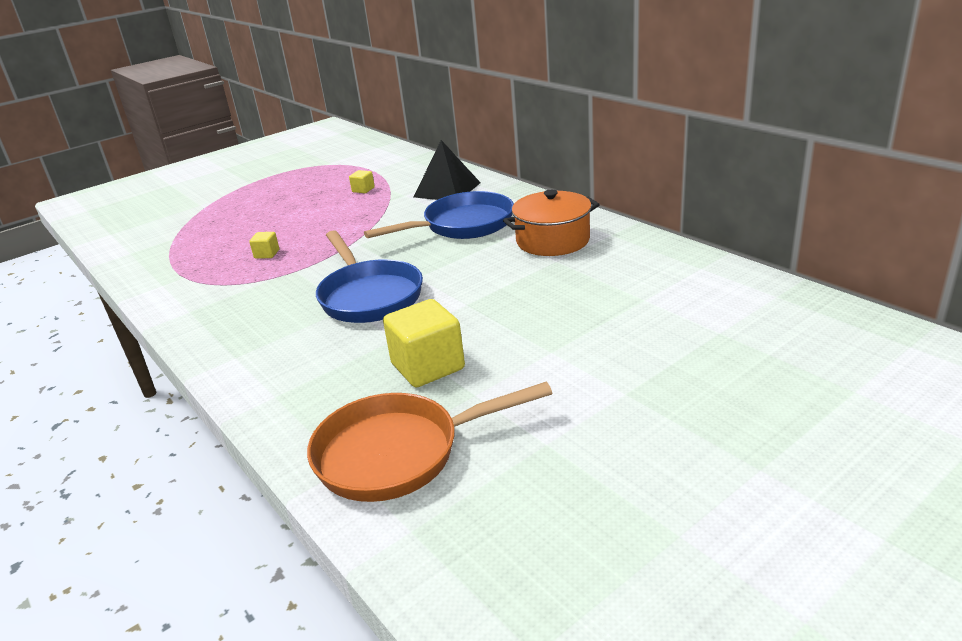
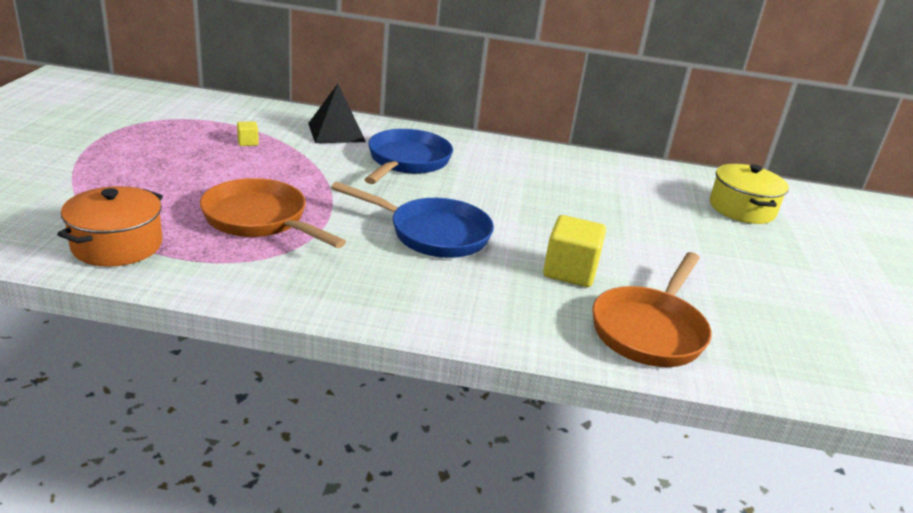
camera: 50 degrees left, 0 degrees up
(267, 254) = (260, 220): yellow cube -> orange pan
(553, 240) = (498, 162): orange pot -> orange pot (117, 245)
(795, 359) = (742, 209): none -> yellow pot

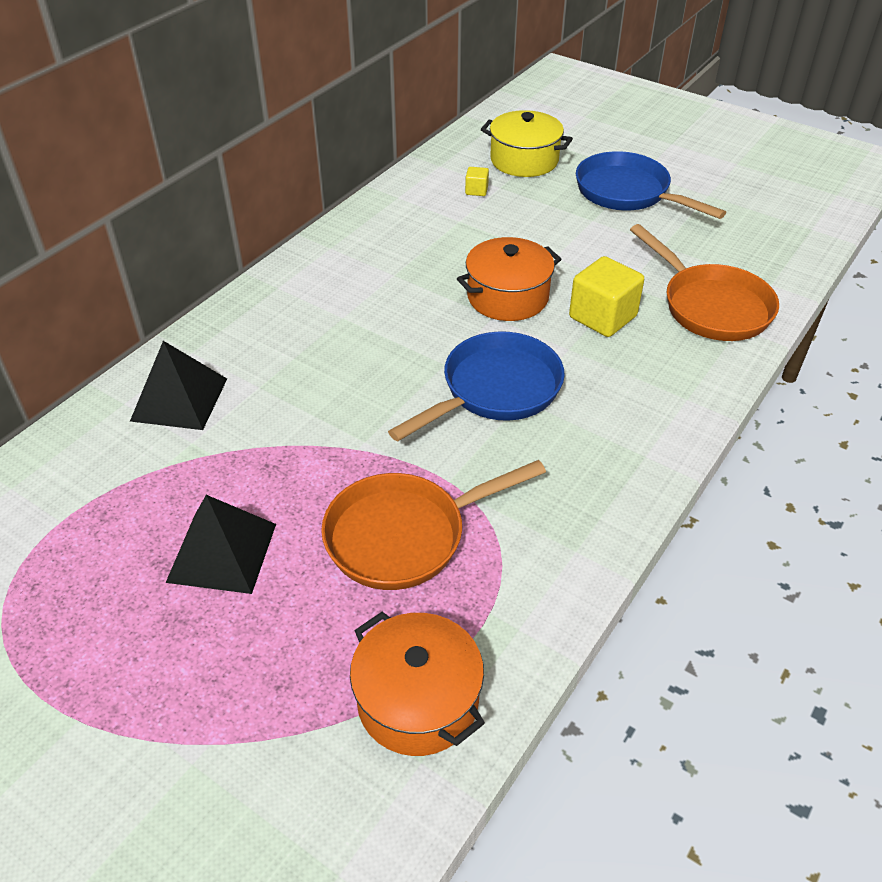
camera: 60 degrees left, 15 degrees up
(216, 165) = (222, 552): none -> black pyramid
(248, 142) = (160, 502): yellow cube -> yellow cube (476, 190)
(407, 161) = (306, 357): blue pan -> blue pan (628, 193)
(549, 224) = (507, 297): none -> orange pot

